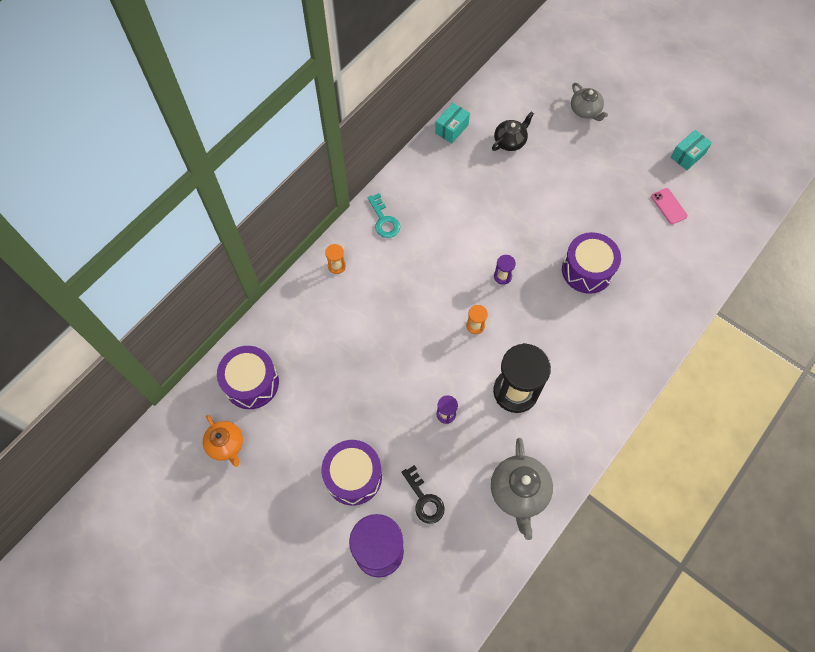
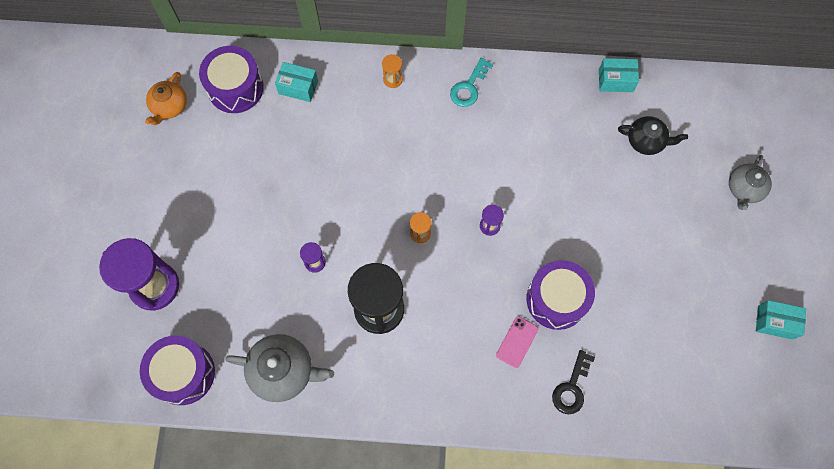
camera: 55 degrees right, 5 degrees up
(289, 336) = (298, 87): none -> turquoise box
(353, 476) = (207, 222): purple drum -> purple drum (183, 373)
(424, 499) = (223, 294): black key -> black key (571, 388)
(519, 492) = (283, 371): grey teapot -> grey teapot turned 135 degrees counterclockwise
(669, 206) = (695, 337): pink phone -> pink phone (517, 342)

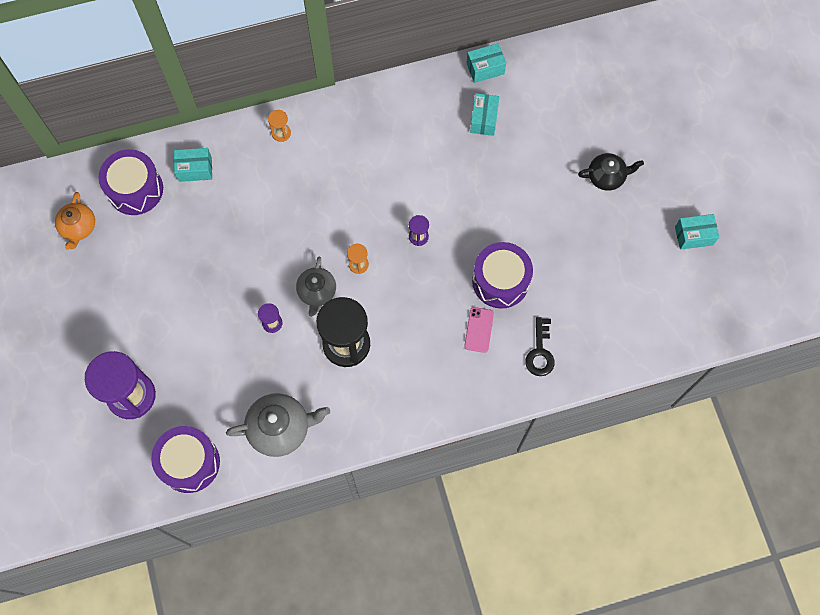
camera: 20 degrees left, 0 degrees up
(469, 87) = (354, 117): turquoise key -> none
(596, 130) = (483, 119): none -> turquoise box
(646, 141) = (531, 114): black teapot -> black teapot (606, 177)
(744, 189) = (630, 129): grey teapot -> grey teapot (317, 292)

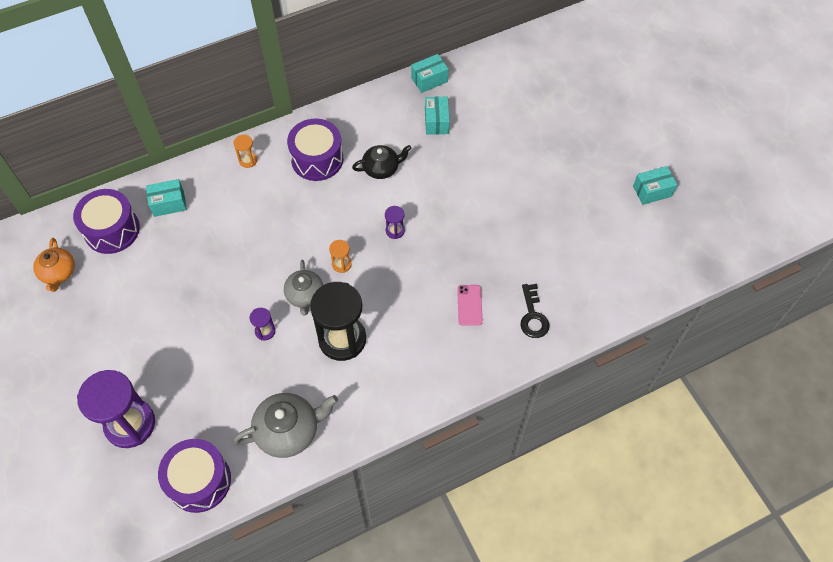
camera: 10 degrees left, 10 degrees down
(500, 281) = (481, 258): purple drum -> purple drum (317, 159)
(606, 177) = (560, 153): black teapot -> black teapot (381, 168)

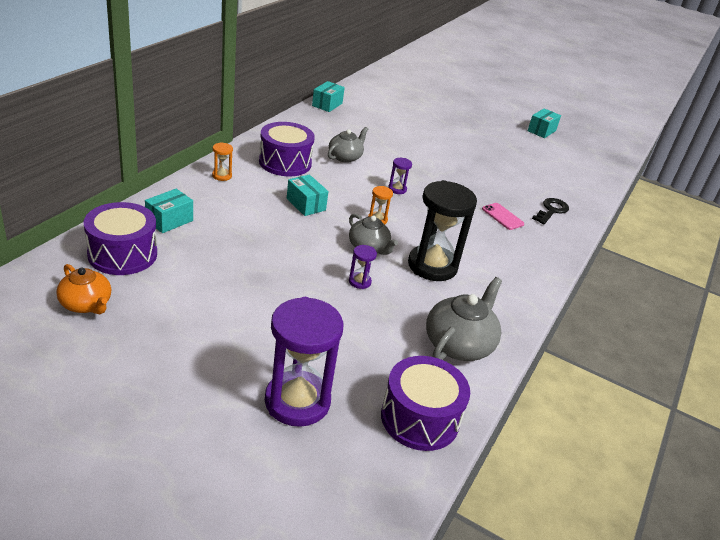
camera: 40 degrees left, 25 degrees down
(381, 168) = (345, 157): black teapot -> grey teapot
(436, 122) = (358, 125): turquoise box -> turquoise box (306, 204)
(533, 316) = (551, 210): black key -> black key turned 105 degrees counterclockwise

